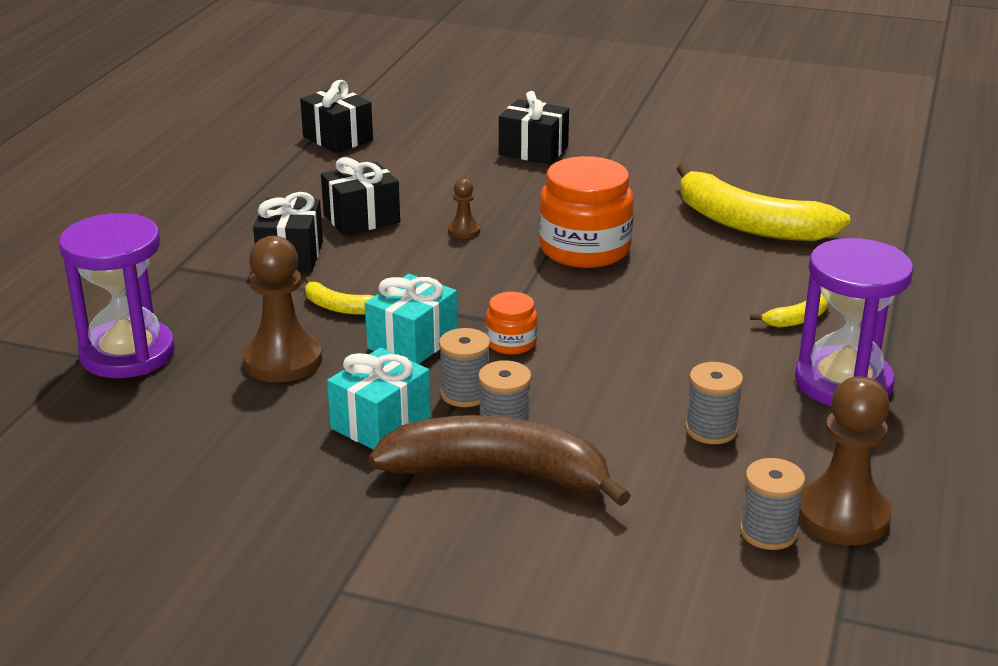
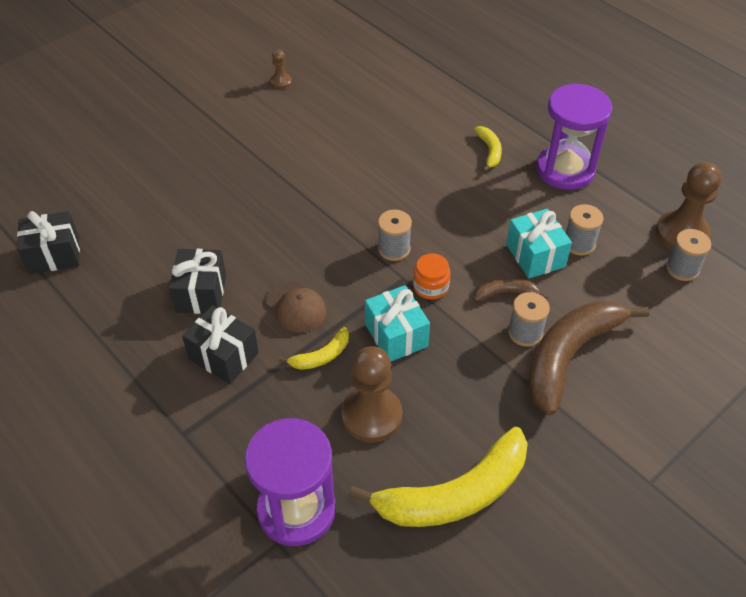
camera: 60 degrees left, 20 degrees up
(380, 423) = (483, 391): turquoise gift -> turquoise gift (535, 255)
(394, 272) = (296, 307): none -> brown cap
(464, 231) = (267, 246): brown pawn -> brown pawn (281, 82)
(465, 393) = (475, 335): grey spool -> grey spool (394, 249)
(533, 151) = (182, 161): black gift -> none
(557, 397) = (506, 293): none -> brown banana
(585, 249) = (341, 200): orange jar -> none
(749, 224) = (369, 116): yellow banana -> yellow banana (454, 494)

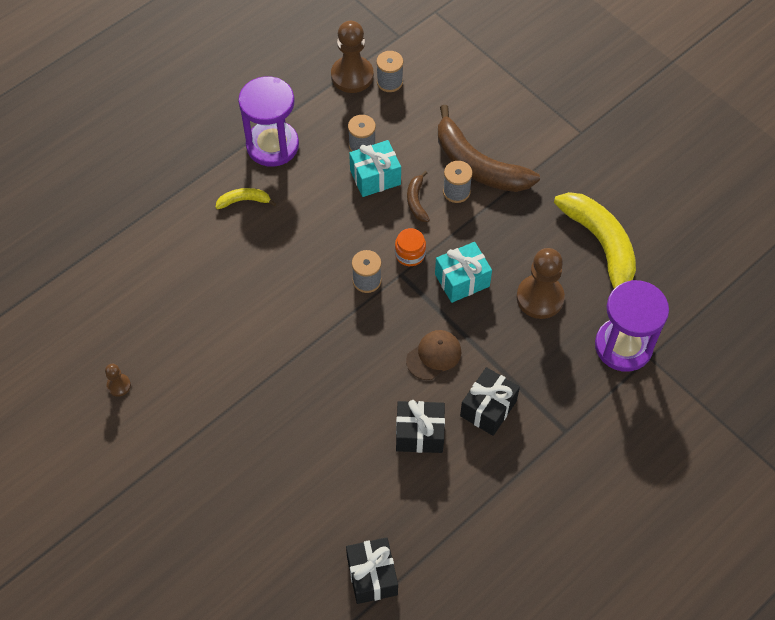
camera: 90 degrees left, 10 degrees up
(321, 356) = (485, 334): yellow banana -> none

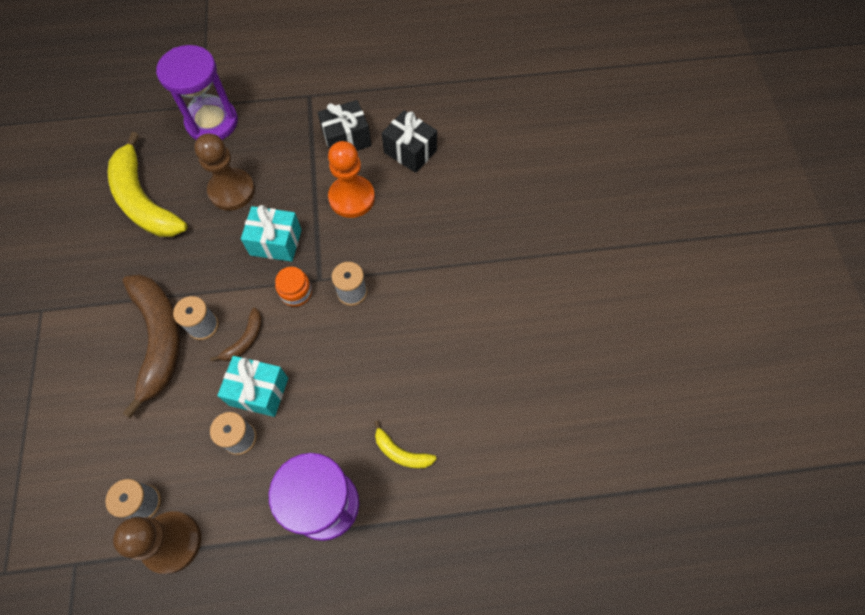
camera: 145 degrees left, 5 degrees up
(119, 385) = (629, 331): brown pawn -> none
(372, 576) = (513, 88): black gift -> none
(434, 355) = (352, 198): brown cap -> orange pawn
(601, 246) = (144, 200): yellow banana -> yellow banana turned 45 degrees counterclockwise

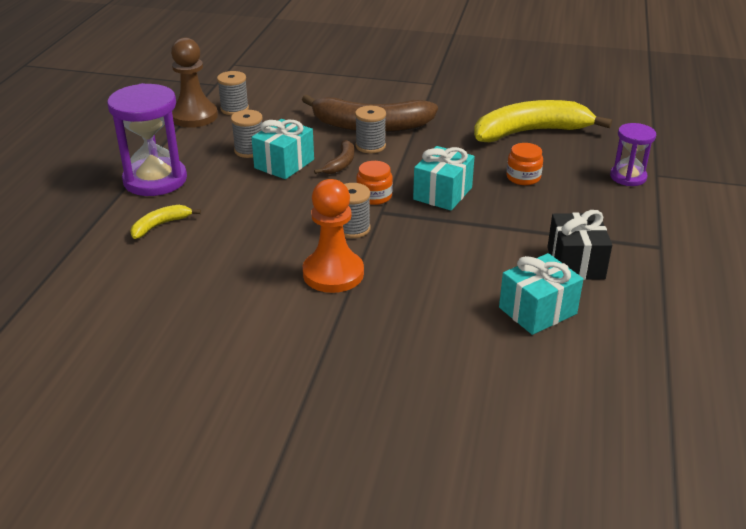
camera: 110 degrees right, 30 degrees down
(212, 122) = (628, 177): purple hourglass -> purple hourglass, size x0.57
(232, 191) = (523, 177): brown pawn -> orange jar
(245, 340) = (341, 163): brown banana -> brown banana turned 120 degrees counterclockwise
(352, 198) = (479, 250): orange pawn -> orange pawn (333, 273)
(410, 151) = (537, 311): black gift -> turquoise gift

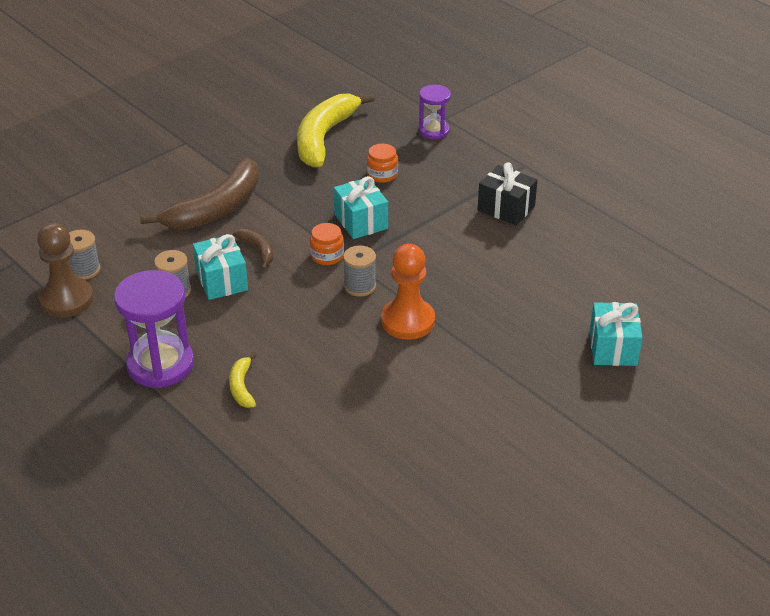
camera: 55 degrees left, 5 degrees up
(370, 146) = (249, 223): grey spool -> none
(537, 311) = (539, 251): turquoise gift -> turquoise gift (613, 348)

